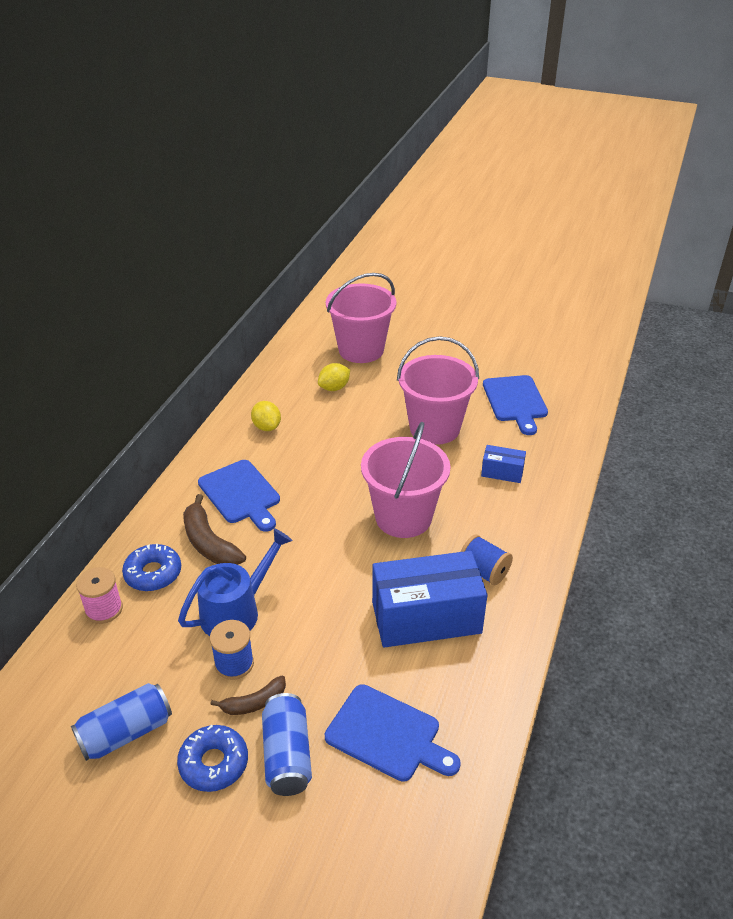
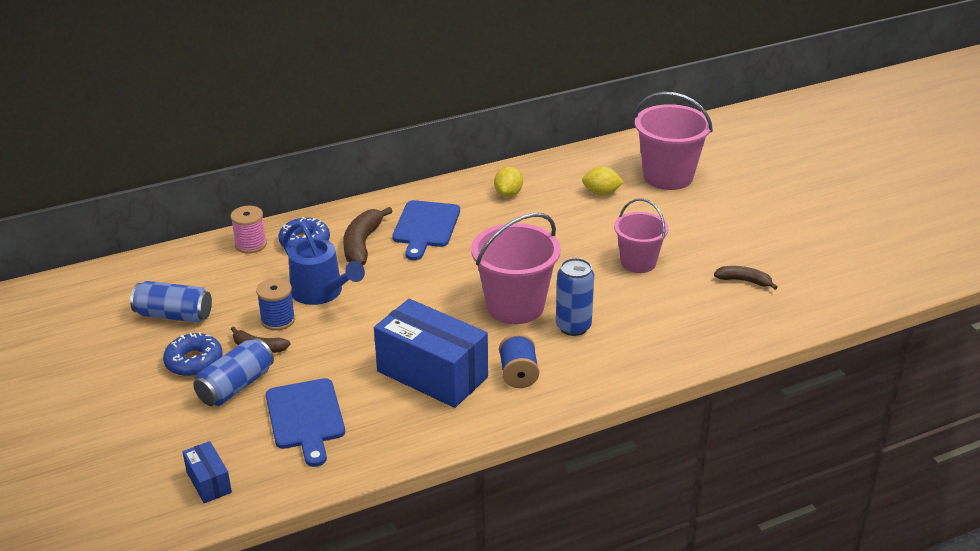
camera: 45 degrees right, 5 degrees down
(237, 610) = (322, 293): blue watering can -> blue watering can turned 45 degrees clockwise
(434, 428) = (638, 262): pink bucket -> pink bucket, size x0.64
(464, 507) = (573, 327): none -> blue can
(502, 472) = (643, 322): blue box -> blue box (209, 482)
(515, 401) = (744, 281): blue cutting board -> brown banana

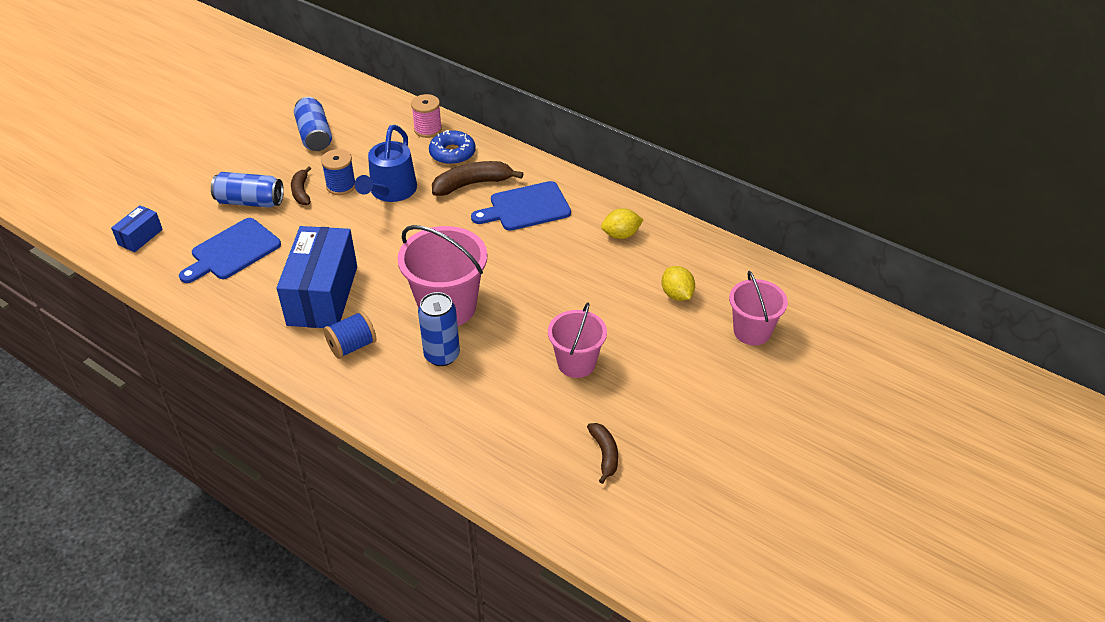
camera: 60 degrees right, 10 degrees up
(194, 362) = (267, 169): blue donut -> none
(668, 176) = (752, 331): pink bucket -> pink bucket, size x0.64

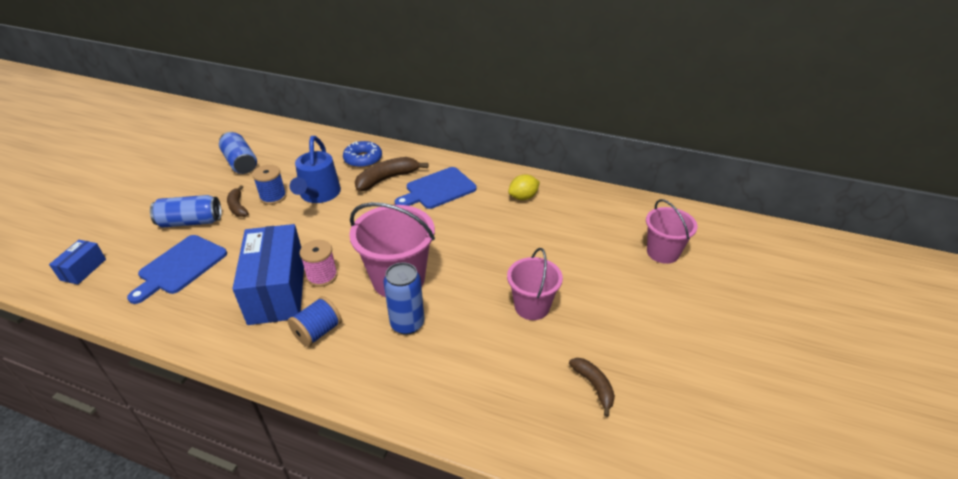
camera: 15 degrees left, 5 degrees down
(428, 129) = (337, 145): pink spool -> pink spool (322, 276)
(677, 294) = (589, 234): yellow lemon -> none

